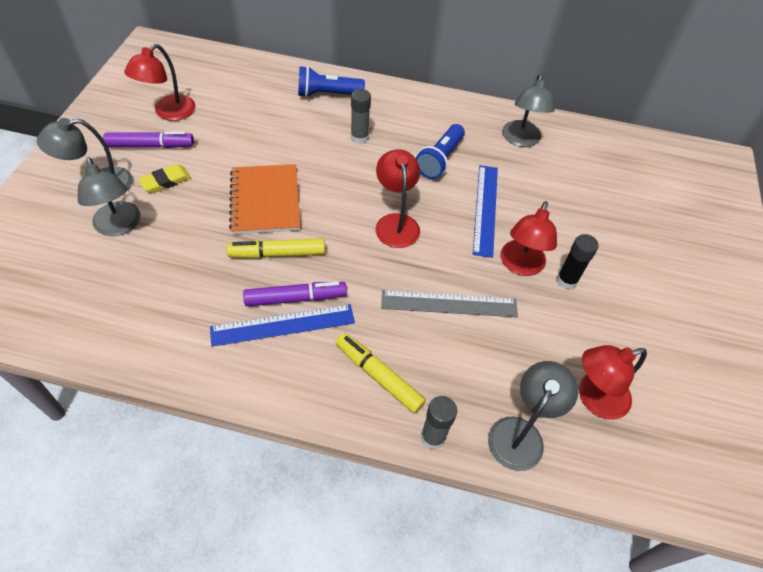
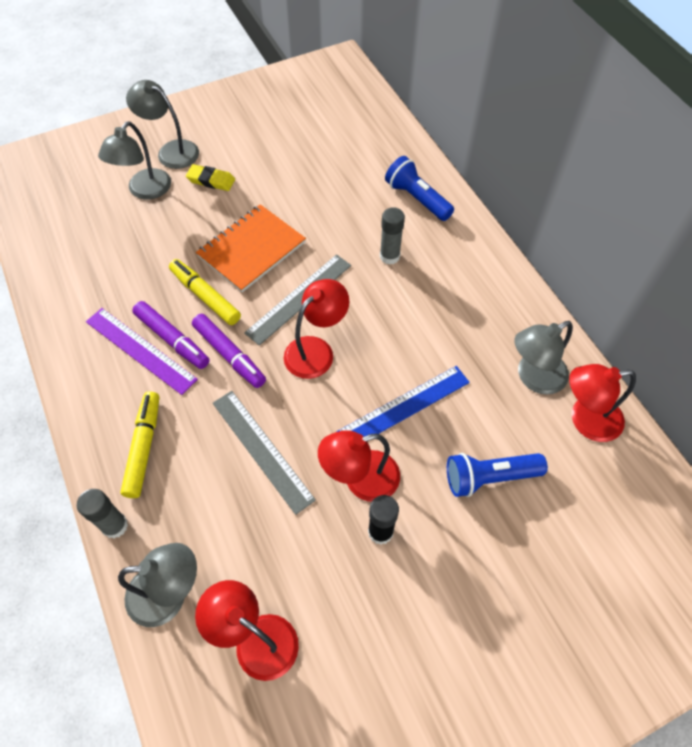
camera: 55 degrees right, 5 degrees up
(151, 146) = (236, 145): purple marker -> purple marker (229, 355)
(169, 113) = (281, 128): red lamp -> red lamp (585, 420)
(283, 325) = (140, 350): blue ruler -> purple ruler
(341, 203) = (299, 298): none -> grey ruler
(440, 159) = (429, 331): blue flashlight -> blue flashlight (489, 477)

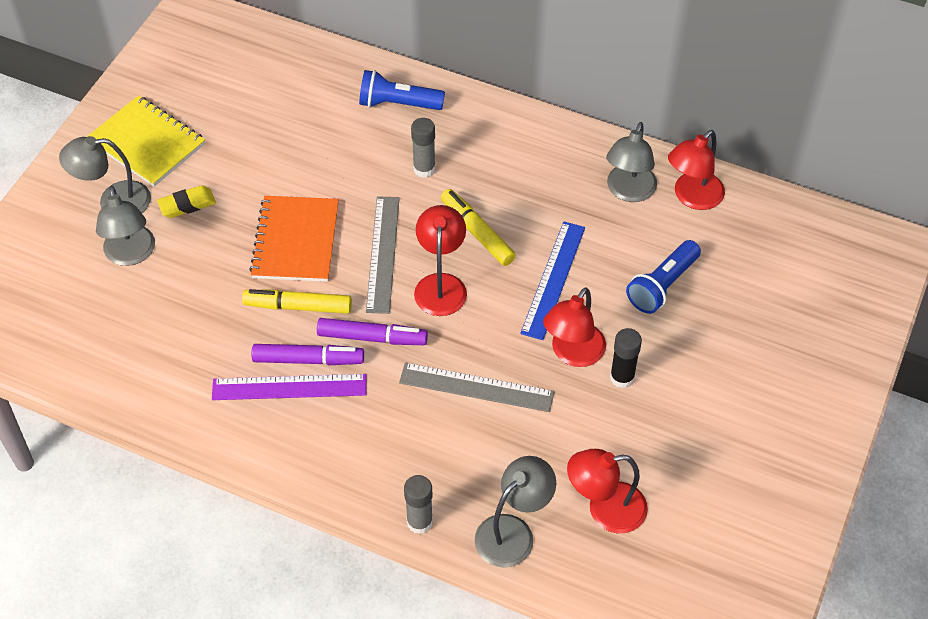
camera: 40 degrees left, 5 degrees down
(144, 447) = (379, 454): yellow marker -> yellow marker (477, 232)
(229, 126) = (147, 143): none -> yellow notebook

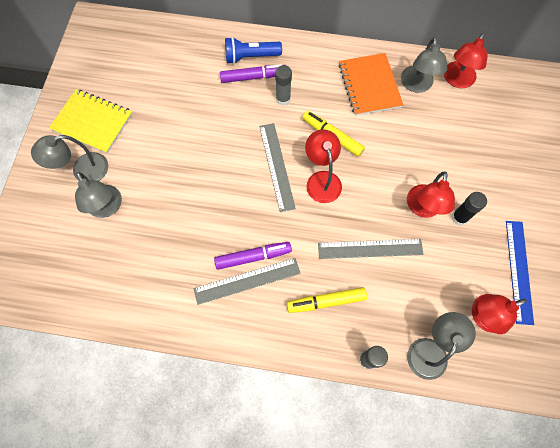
camera: 15 degrees left, 15 degrees up
(187, 204) = (134, 161): yellow eraser -> none
(289, 387) = (247, 281): purple ruler -> grey ruler
(295, 241) = (216, 170): orange notebook -> orange notebook (369, 85)
(298, 306) = (233, 219): yellow marker -> yellow marker (326, 301)
(372, 338) = (290, 229): purple marker -> purple marker (253, 77)
(553, 279) = (392, 158): blue ruler -> blue ruler (519, 271)
(662, 285) = (461, 146): blue flashlight -> none

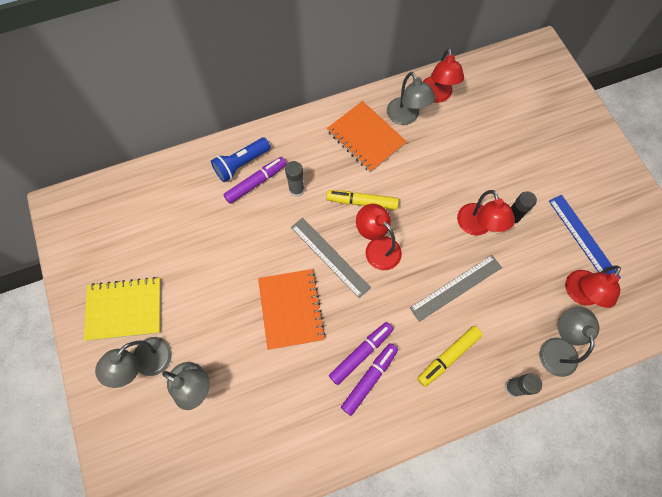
camera: 30 degrees left, 0 degrees up
(218, 190) = (291, 309): none -> orange notebook
(247, 281) = (369, 379): grey ruler -> purple marker

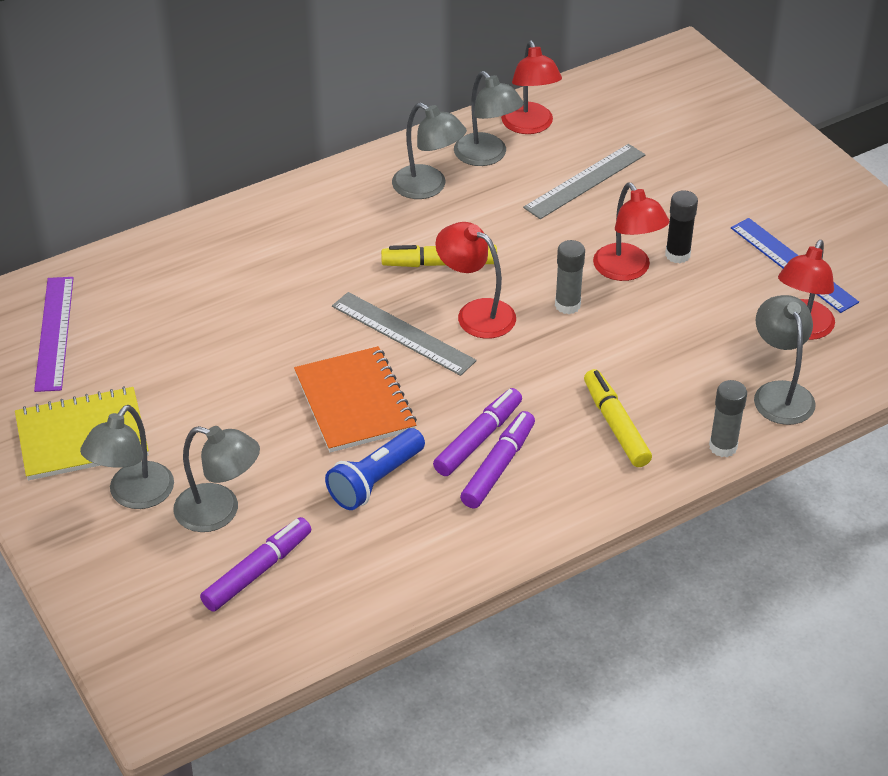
camera: 10 degrees left, 25 degrees down
(123, 222) = (54, 333): none -> purple ruler
(241, 164) = (234, 241): blue flashlight -> blue flashlight (375, 481)
(256, 182) = (263, 260): purple marker -> purple marker (257, 571)
(296, 190) = (331, 261): grey glue stick -> grey glue stick (567, 305)
(366, 137) = (428, 187): orange notebook -> grey lamp
(448, 357) = (615, 425): yellow marker -> yellow marker turned 120 degrees clockwise
(456, 287) = (610, 344): grey ruler -> grey ruler (585, 181)

